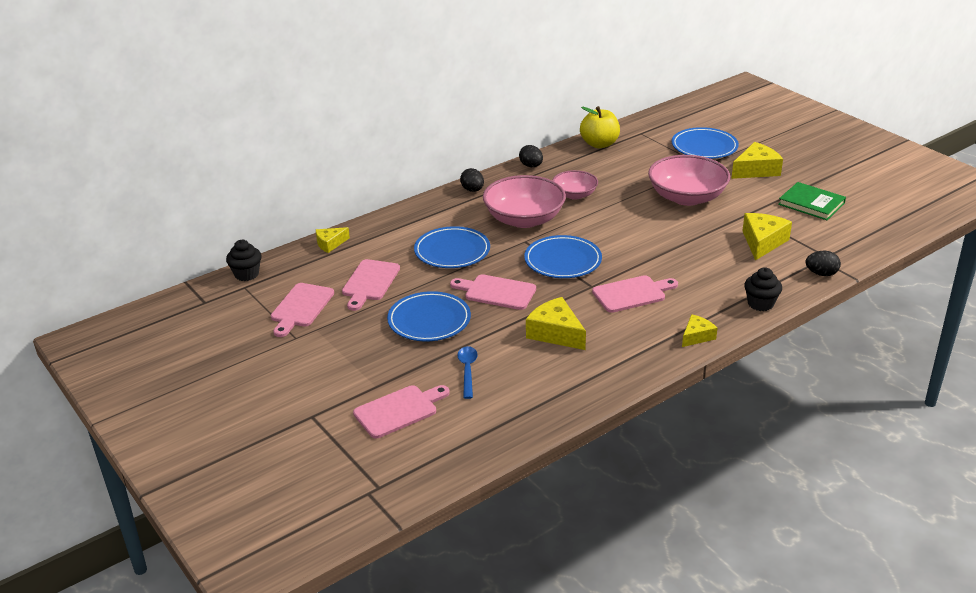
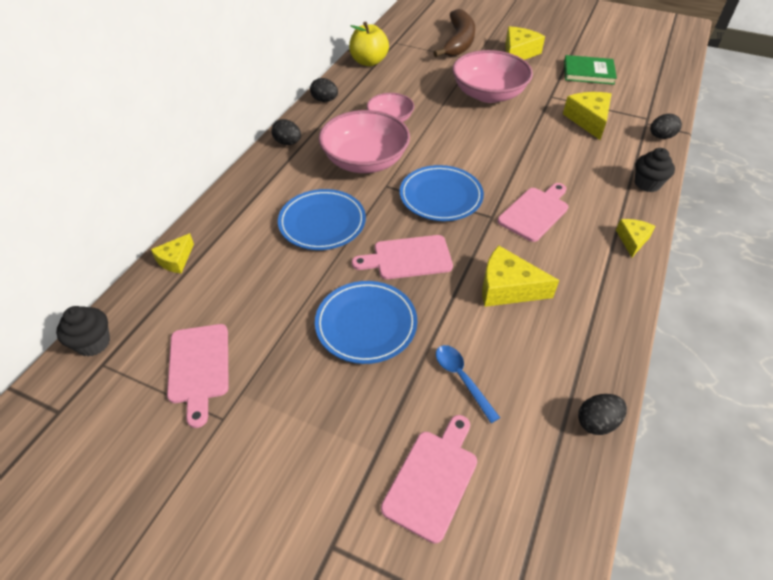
camera: 30 degrees left, 15 degrees up
(370, 282) = (260, 297): pink cutting board -> none
(539, 424) = (597, 422): none -> black egg
(704, 147) = (458, 42): blue plate -> brown banana

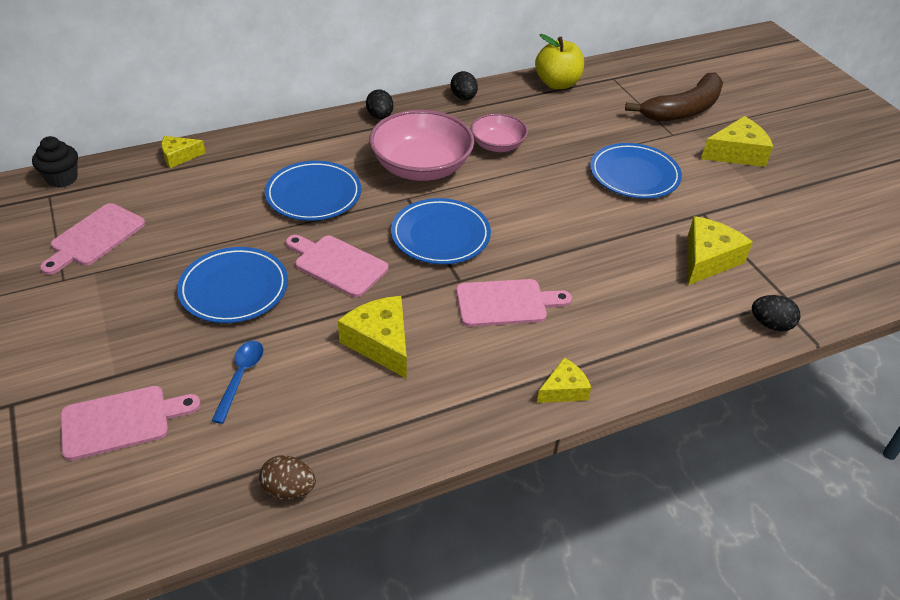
camera: 40 degrees right, 5 degrees down
(488, 94) = (634, 175): pink bowl -> blue plate
(588, 72) = (792, 214): green book -> none
(597, 422) = (289, 489): black egg -> brown egg
(647, 184) = (670, 355): black cupcake -> none

